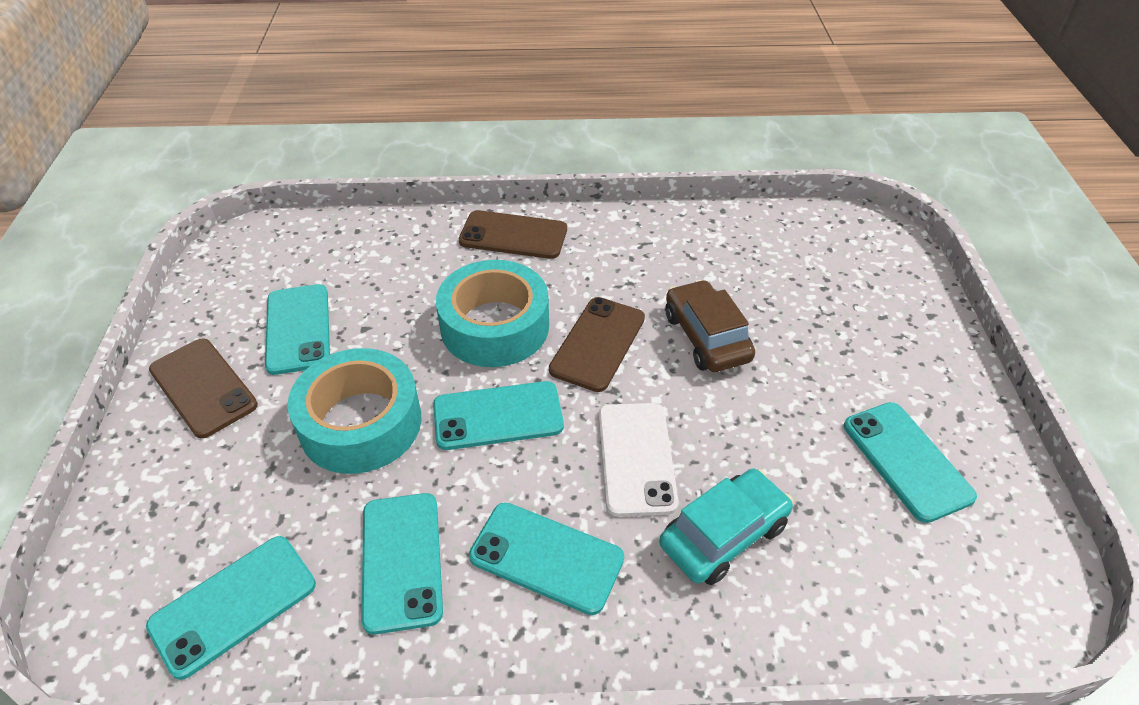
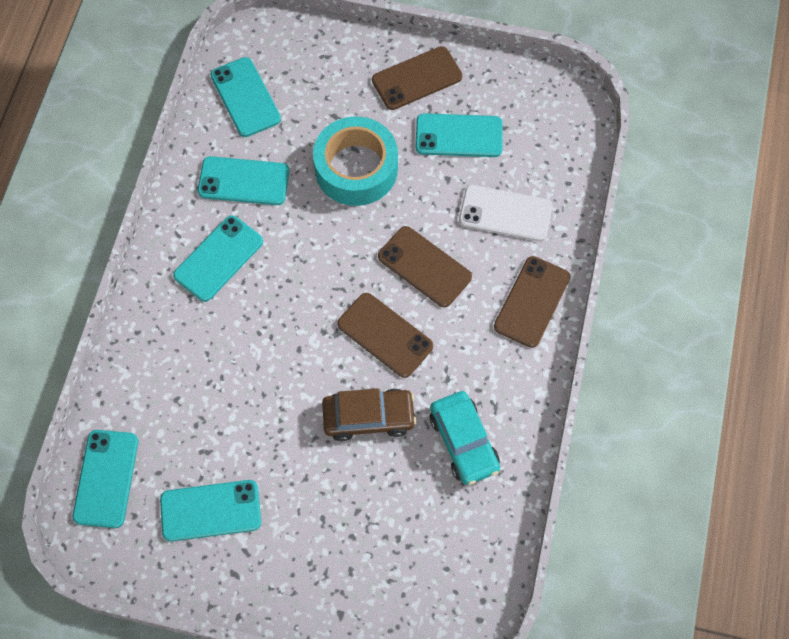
camera: 105 degrees right, 20 degrees up
(495, 326) = (424, 267): turquoise tape -> brown phone
(498, 416) = (336, 252): turquoise phone -> turquoise phone (106, 478)
(636, 458) = (272, 330): white phone -> white phone (505, 213)
(723, 535) = (197, 365): turquoise car -> turquoise car (463, 442)

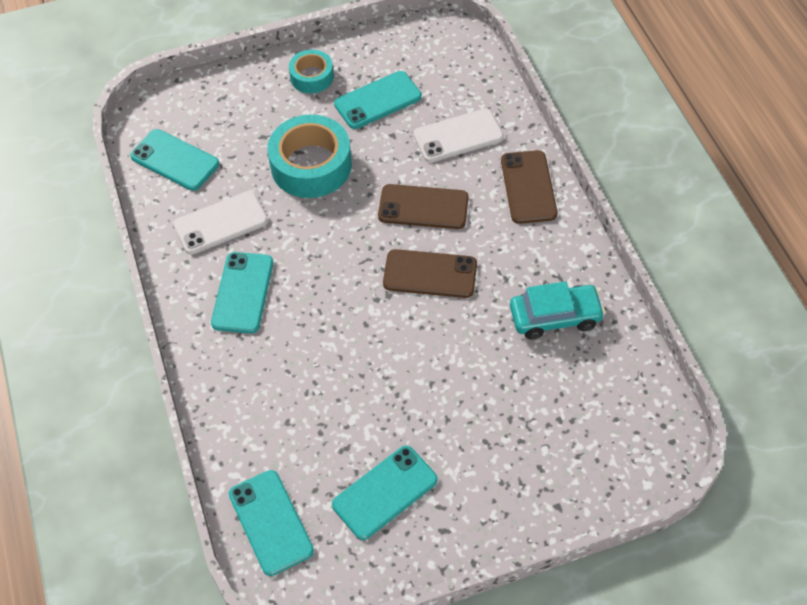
camera: 30 degrees left, 10 degrees down
(244, 181) = (221, 223): turquoise phone -> white phone
(369, 417) = (464, 342): brown car -> none
(417, 78) = (312, 77): brown phone -> turquoise tape
(463, 442) = (555, 317): turquoise car -> turquoise car turned 45 degrees counterclockwise

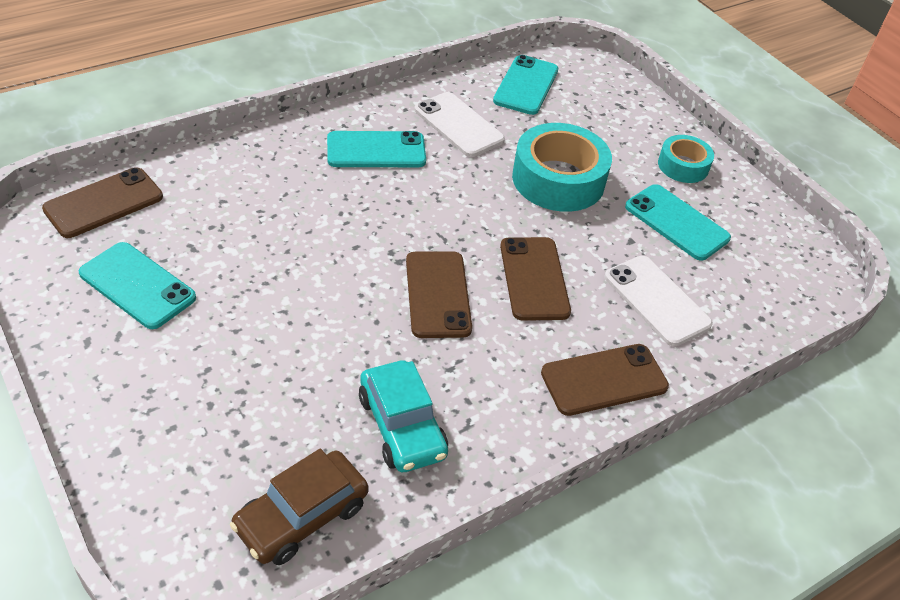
camera: 70 degrees right, 10 degrees down
(271, 522) = (104, 203): turquoise phone -> brown phone
(624, 387) = (301, 516): none -> brown car

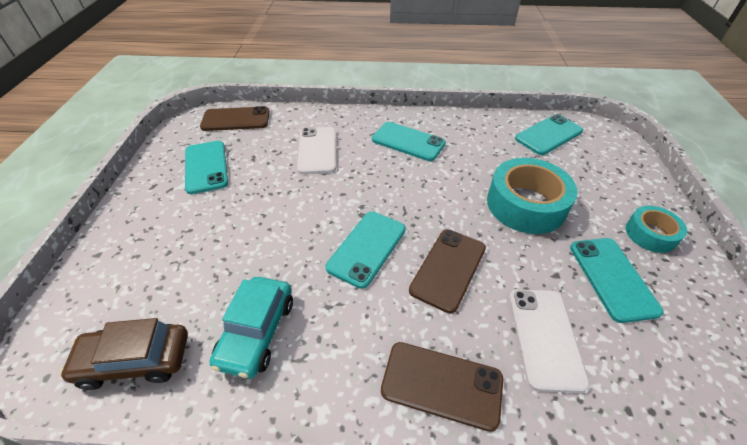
camera: 40 degrees right, 0 degrees up
(437, 294) = (367, 248): brown phone -> turquoise phone
(458, 125) = (477, 144): white phone -> white phone (317, 150)

